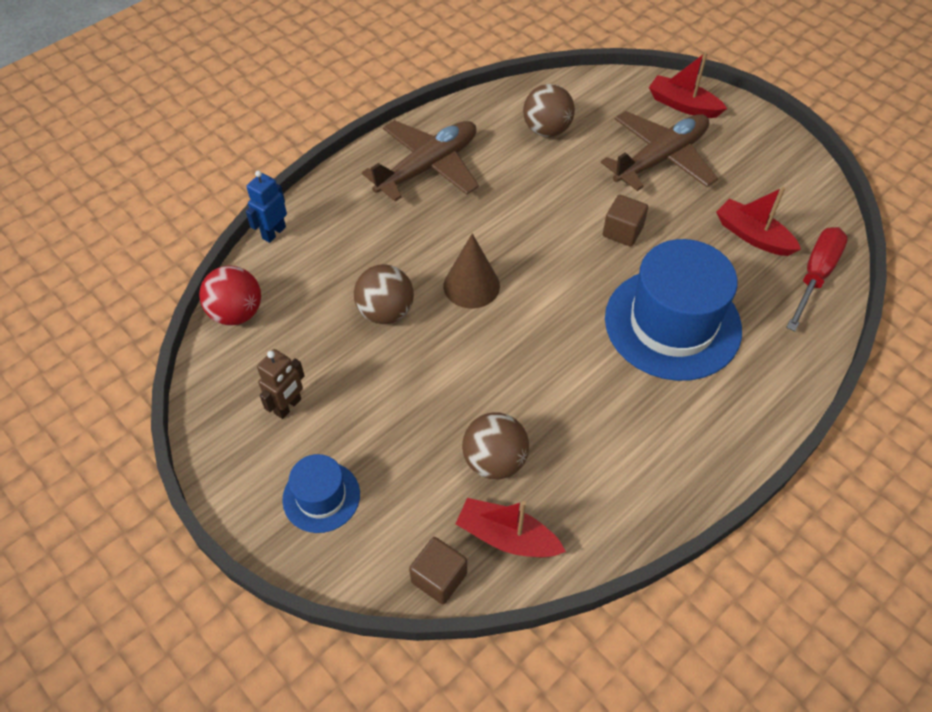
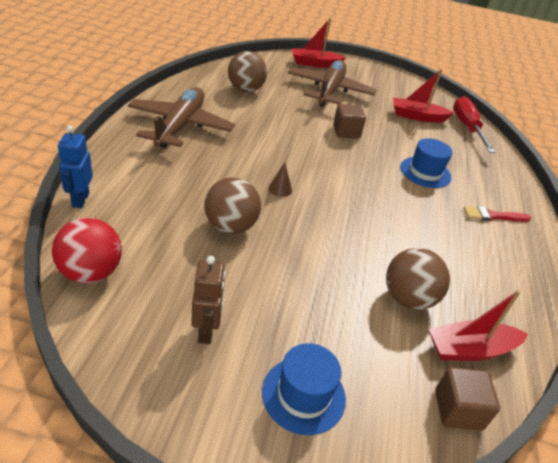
camera: 40 degrees left, 15 degrees down
(471, 285) = (280, 189): brown cone -> brown cone, size x0.49
(672, 323) = (425, 172): blue hat -> blue hat, size x0.50
(701, 413) = (492, 216): none -> red brush

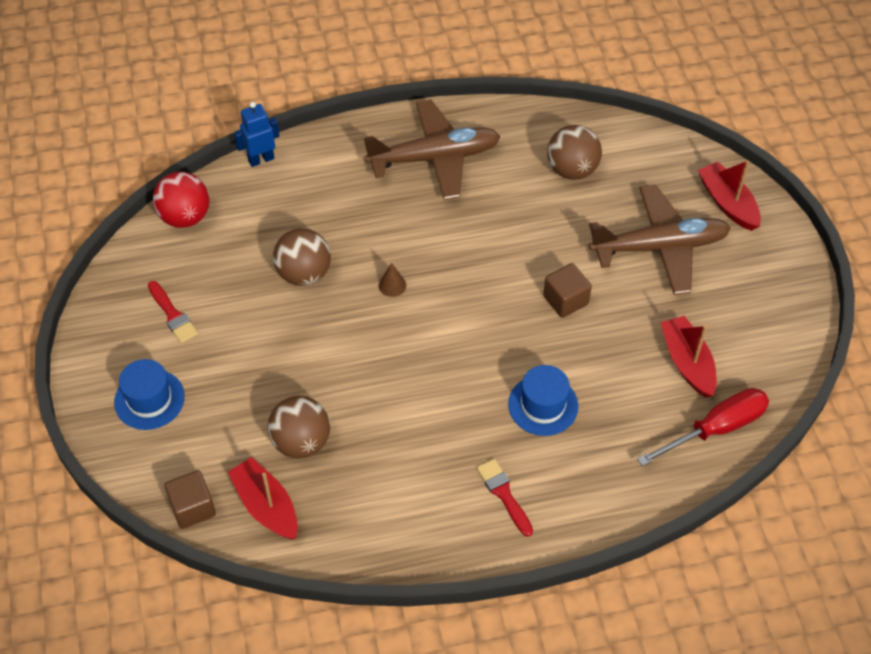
camera: 70 degrees right, 15 degrees up
(206, 331) = (173, 315): brown robot -> red brush

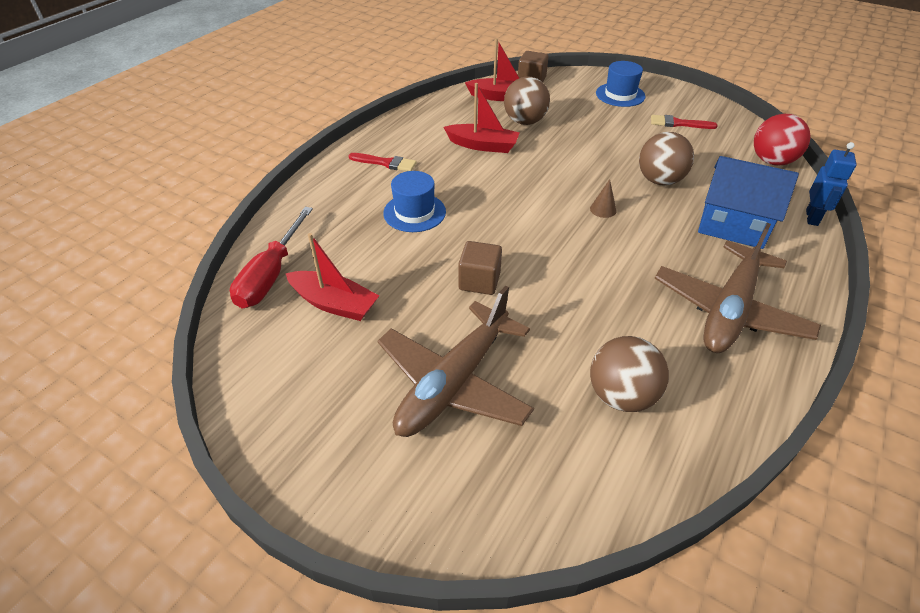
camera: 135 degrees right, 10 degrees down
(324, 198) = (733, 225): none -> blue house
(727, 203) = (434, 493): red boat -> red boat (482, 145)

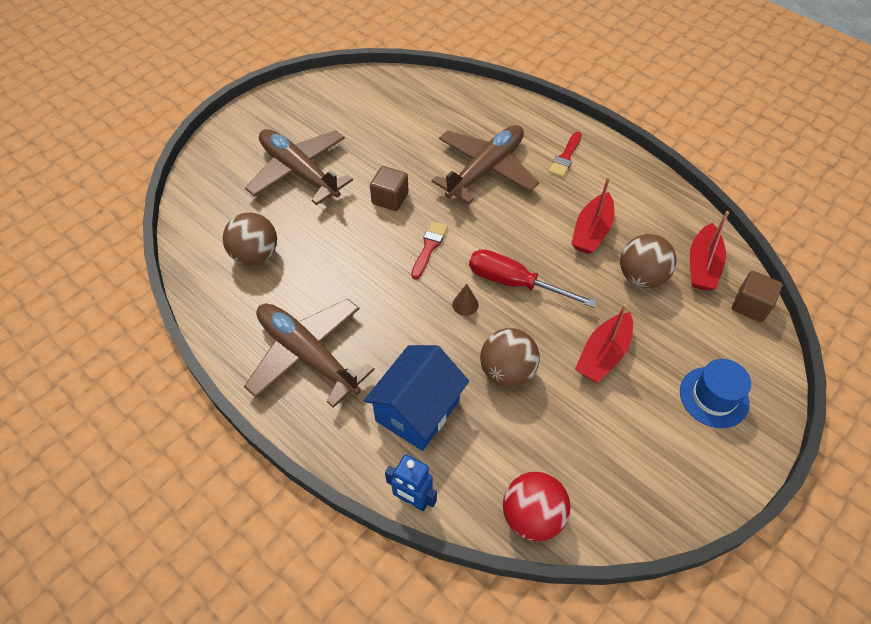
camera: 100 degrees right, 10 degrees up
(271, 275) = (427, 91): red screwdriver -> red screwdriver (514, 283)
(334, 303) = (389, 120): red boat -> red boat (603, 354)
(414, 212) = (485, 170): blue hat -> brown plane
(678, 123) = (633, 441): red brush -> red brush (429, 247)

